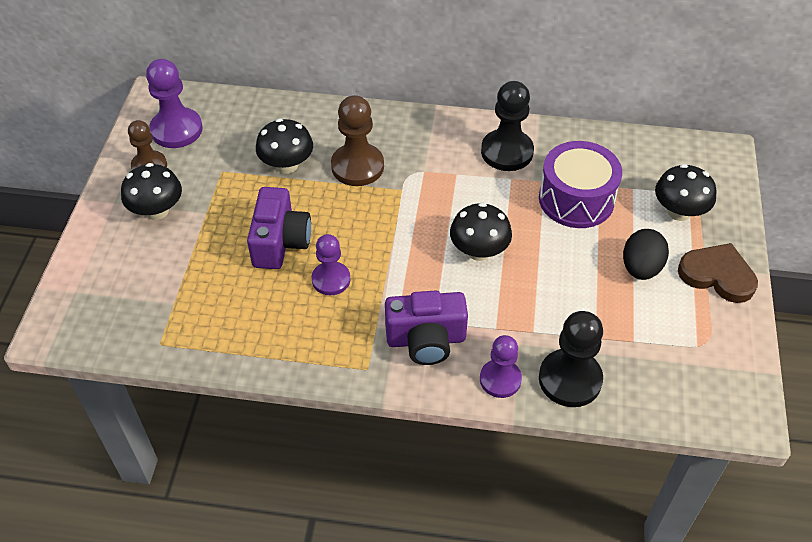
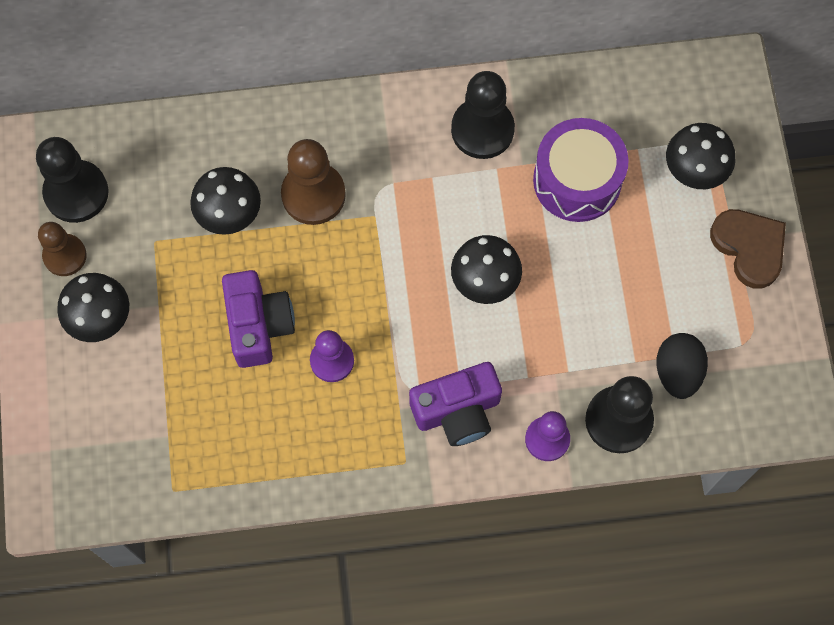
camera: 15 degrees left, 20 degrees up
(176, 130) = (76, 192): purple pawn -> black pawn
(641, 268) = (666, 259): black egg -> black egg (677, 372)
(717, 275) = (749, 247): brown heart -> brown heart turned 45 degrees clockwise

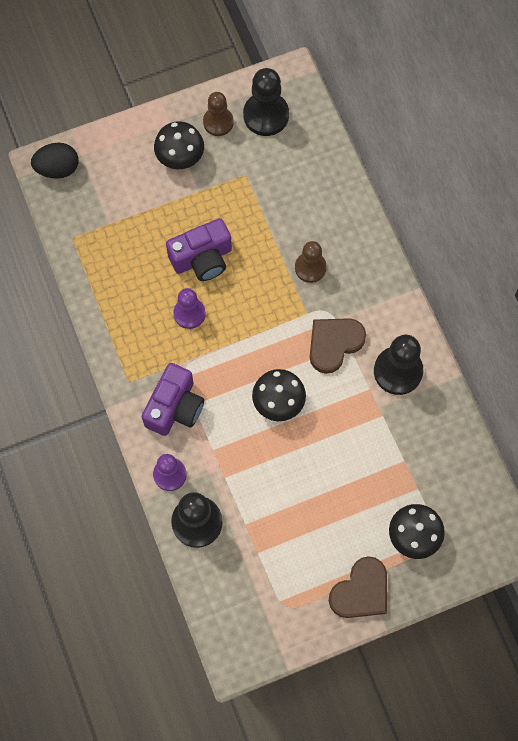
camera: 75 degrees right, 0 degrees up
(229, 213) = (279, 216): black mushroom -> none
(313, 195) = (310, 268): brown pawn -> brown pawn, size x0.66
(425, 194) = (334, 344): none -> brown heart
(457, 411) = (175, 407): purple camera -> purple camera turned 120 degrees counterclockwise
(577, 180) = (377, 449): purple drum -> none
(677, 372) = (245, 557): black egg -> black egg (58, 169)

